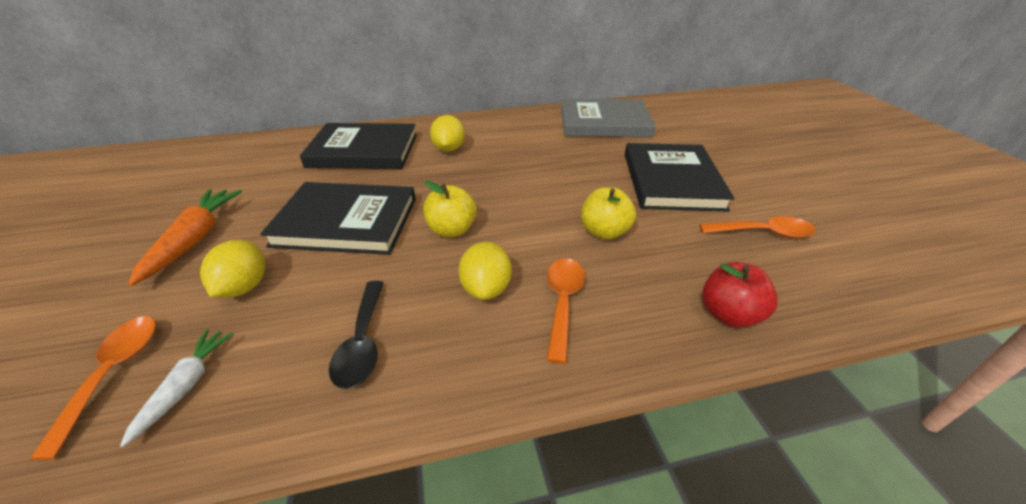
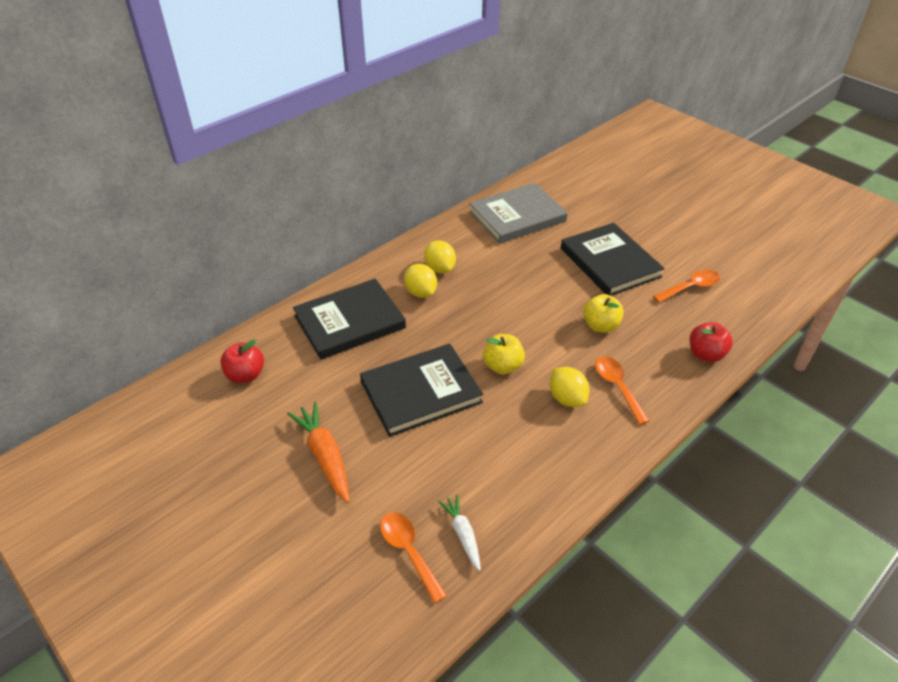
camera: 30 degrees left, 5 degrees up
(238, 159) = (245, 375): none -> red apple
(244, 287) = (413, 469): yellow lemon -> yellow lemon (440, 269)
(362, 342) = (532, 463): black spoon -> none

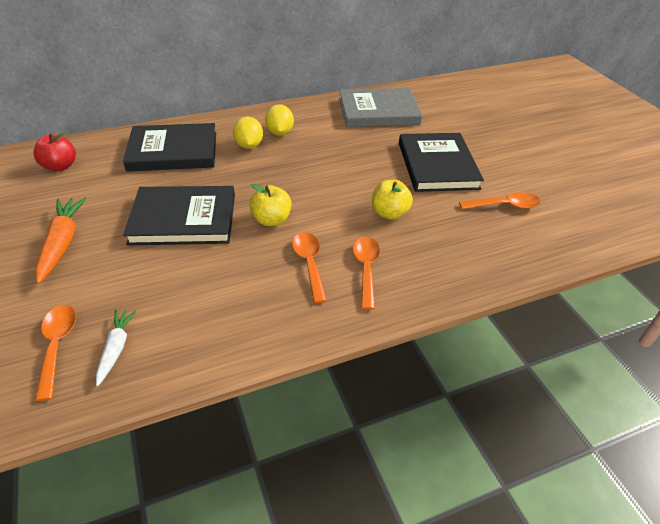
camera: 20 degrees right, 0 degrees up
(567, 398) = (309, 264): yellow lemon -> orange spoon
(706, 354) = (479, 267): red apple -> none

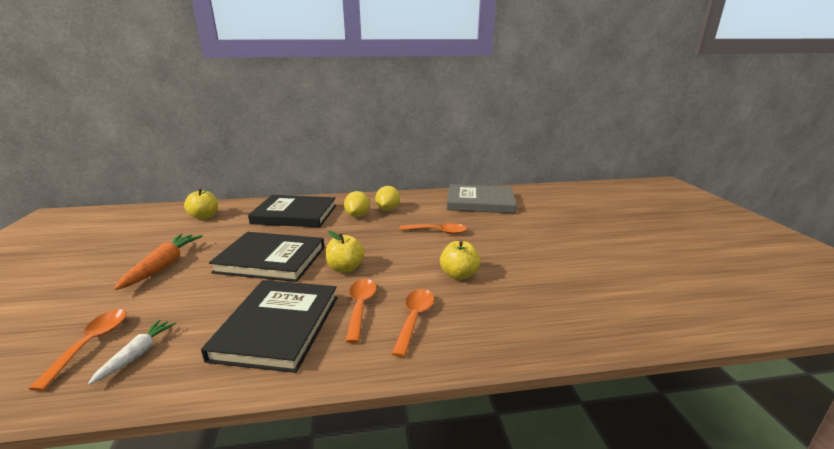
camera: 15 degrees right, 20 degrees down
(60, 166) = (204, 217): red apple -> yellow apple
(437, 165) = (521, 243): black book -> black book (278, 326)
(504, 205) = (582, 281): orange spoon -> orange spoon (438, 232)

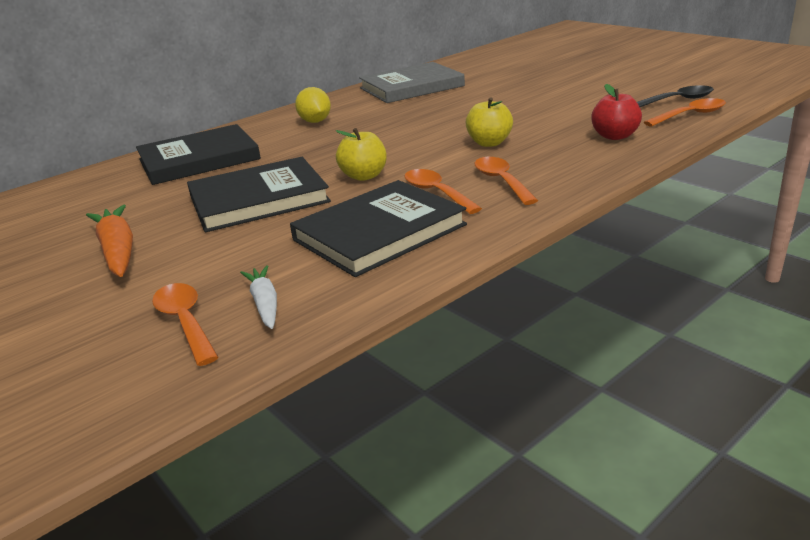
camera: 30 degrees left, 5 degrees up
(204, 217) = (60, 200): yellow apple -> none
(278, 326) = (379, 232): black book -> black book turned 75 degrees clockwise
(357, 215) = (288, 137): yellow lemon -> none
(438, 232) = (410, 122): orange spoon -> orange spoon (690, 115)
(562, 313) = (615, 136): none -> red apple
(672, 296) = (678, 100): none -> black spoon

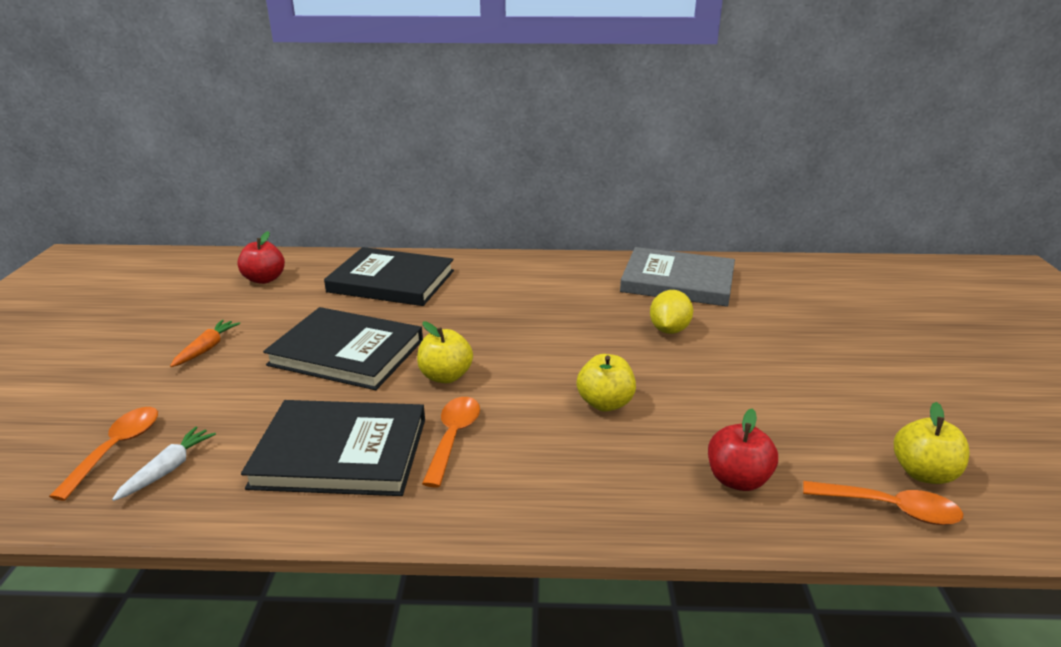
camera: 40 degrees right, 0 degrees up
(66, 202) = (264, 279): none -> red apple
(118, 251) = (207, 348): orange carrot -> orange carrot, size x0.62
(315, 121) = (529, 284): yellow lemon -> yellow lemon (669, 330)
(501, 181) = (522, 463): orange spoon -> none
(678, 100) = (923, 473): black spoon -> yellow apple

